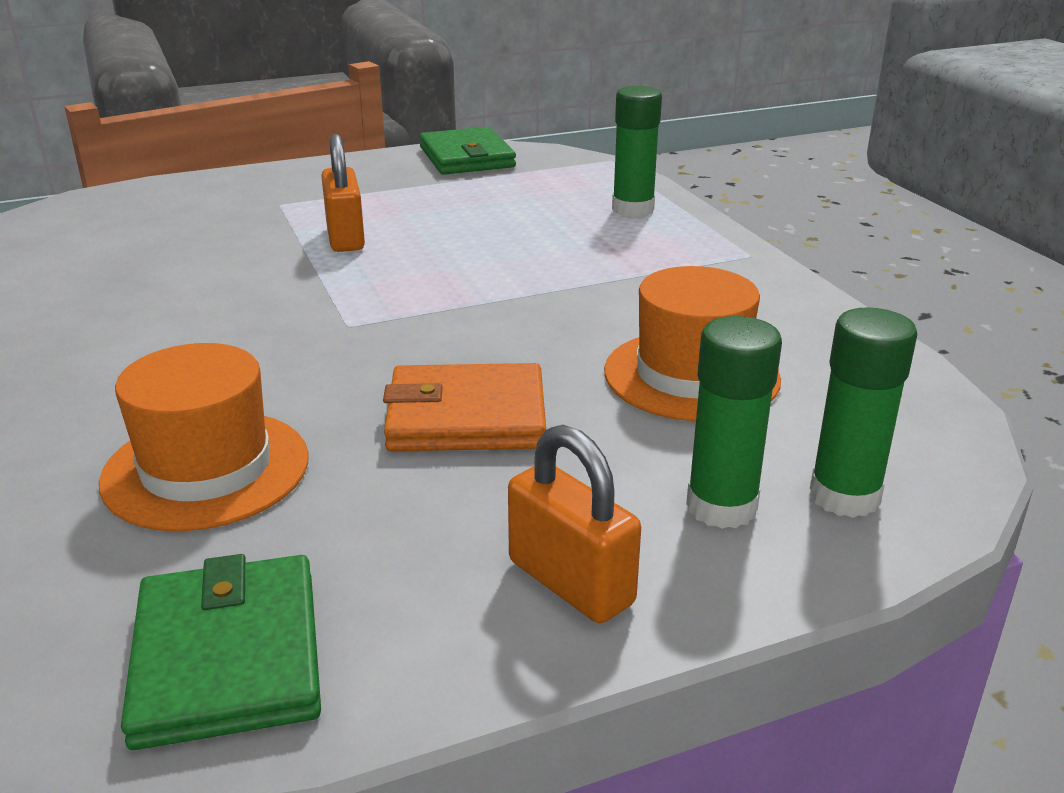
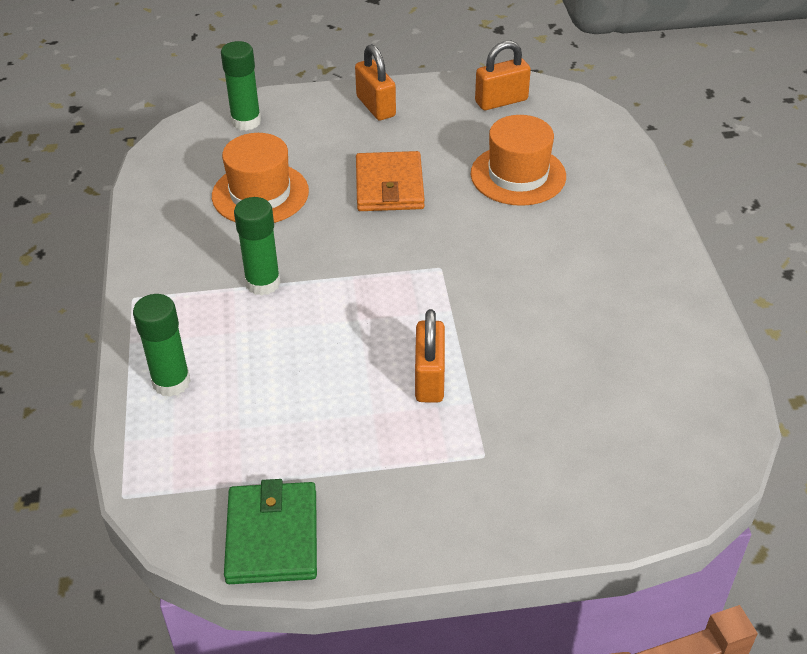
camera: 165 degrees left, 15 degrees up
(228, 657) = (501, 101): green wallet -> orange padlock
(466, 416) = (389, 186): orange wallet -> orange wallet turned 75 degrees clockwise
(721, 507) = (299, 125): green glue stick -> green glue stick (263, 283)

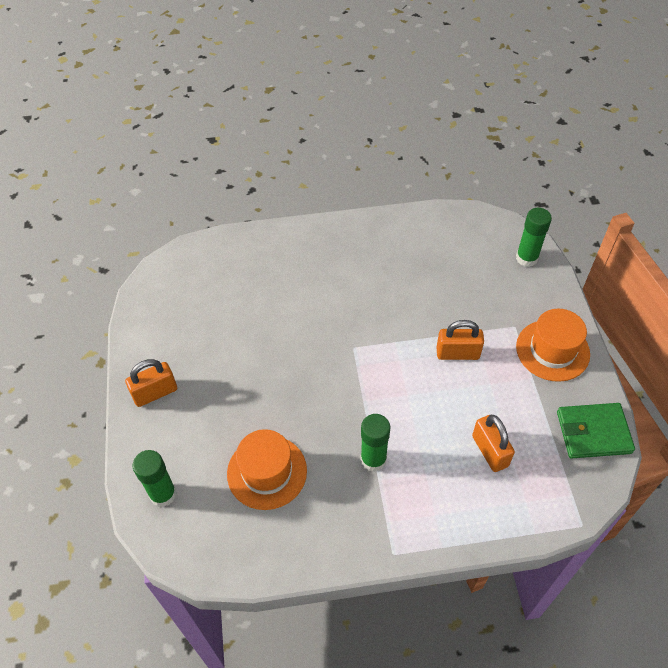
camera: 90 degrees left, 10 degrees up
(171, 382) = (478, 510): green glue stick -> green glue stick (526, 258)
(389, 186) = (262, 380): orange wallet -> none
(501, 101) = (161, 307): orange padlock -> orange padlock (490, 451)
(518, 175) = (254, 300): orange hat -> orange hat (552, 350)

